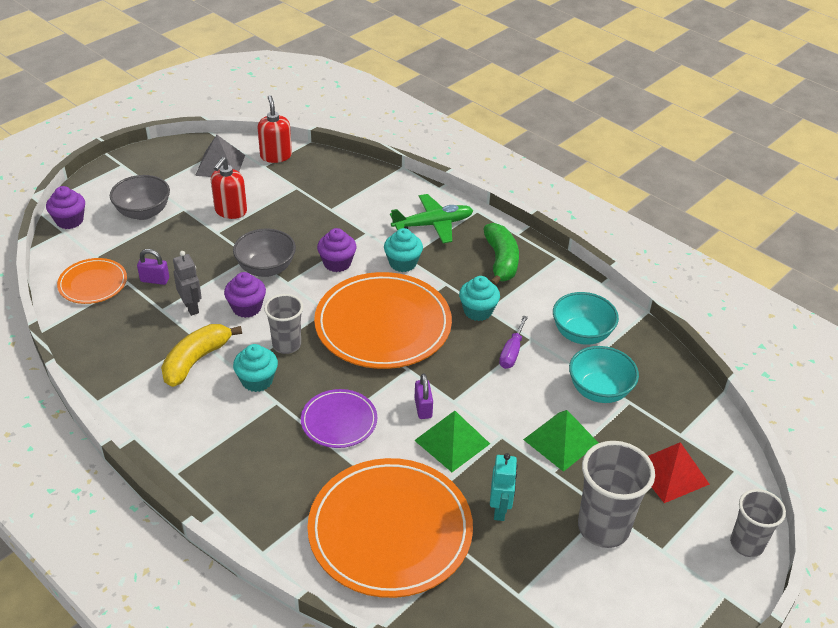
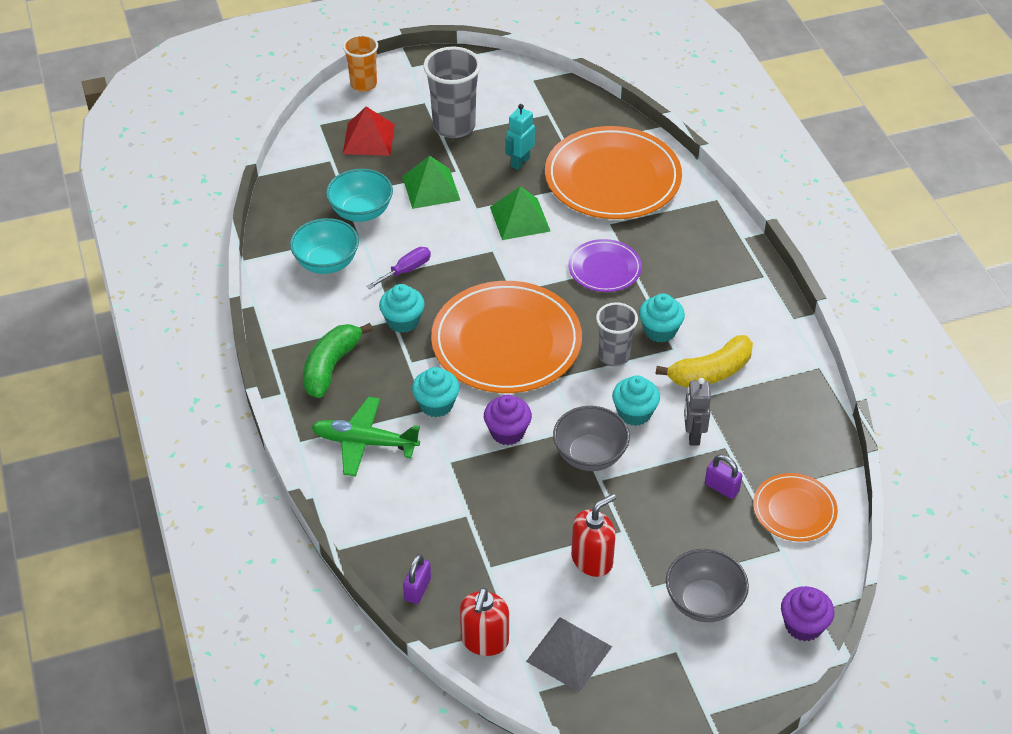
camera: 150 degrees left, 5 degrees up
(247, 308) = (634, 413): purple cupcake -> turquoise cupcake
(423, 408) = (524, 253): purple padlock -> purple padlock (417, 589)
(746, 544) = (363, 84): grey cup -> orange cup

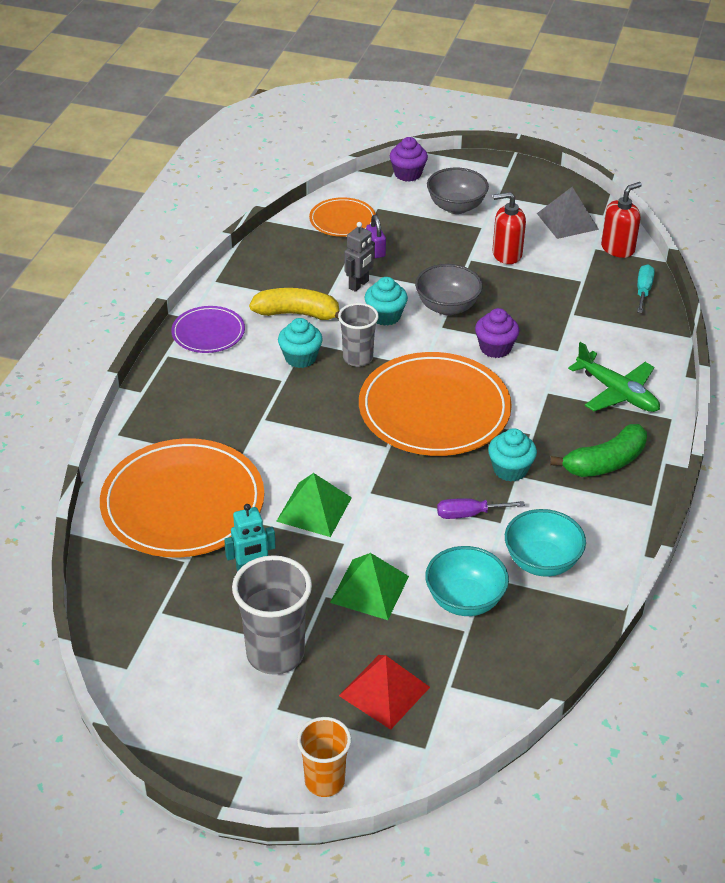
camera: 145 degrees left, 5 degrees down
(417, 589) = (643, 290): purple padlock -> turquoise screwdriver
(436, 404) = (535, 392): turquoise cupcake -> none
(604, 268) = (288, 425): purple plate -> purple plate (208, 332)

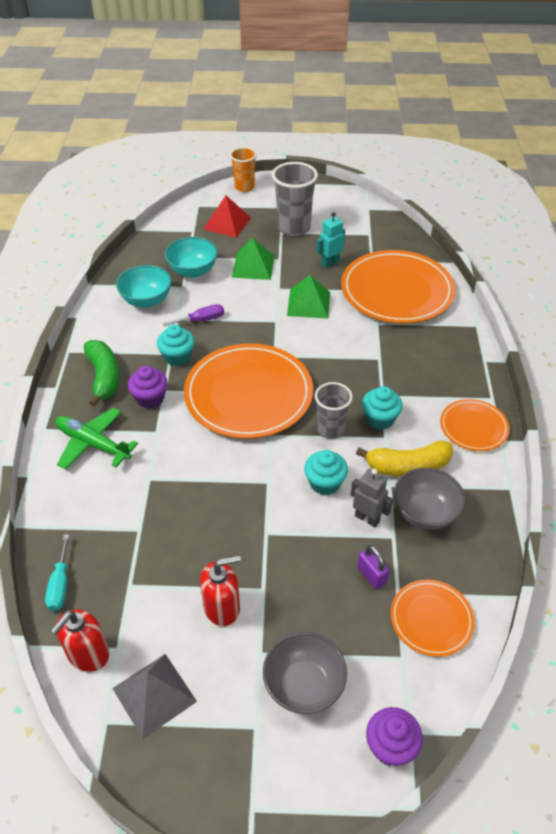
camera: 165 degrees right, 5 degrees up
(208, 332) = (473, 427): purple plate -> orange plate
(359, 285) = (367, 518): grey robot -> grey robot turned 105 degrees clockwise
(447, 307) = (268, 509): grey bowl -> grey bowl (425, 513)
(495, 348) = (210, 468): purple cupcake -> purple cupcake (150, 398)
(605, 462) = (104, 377): green banana -> green banana turned 120 degrees clockwise

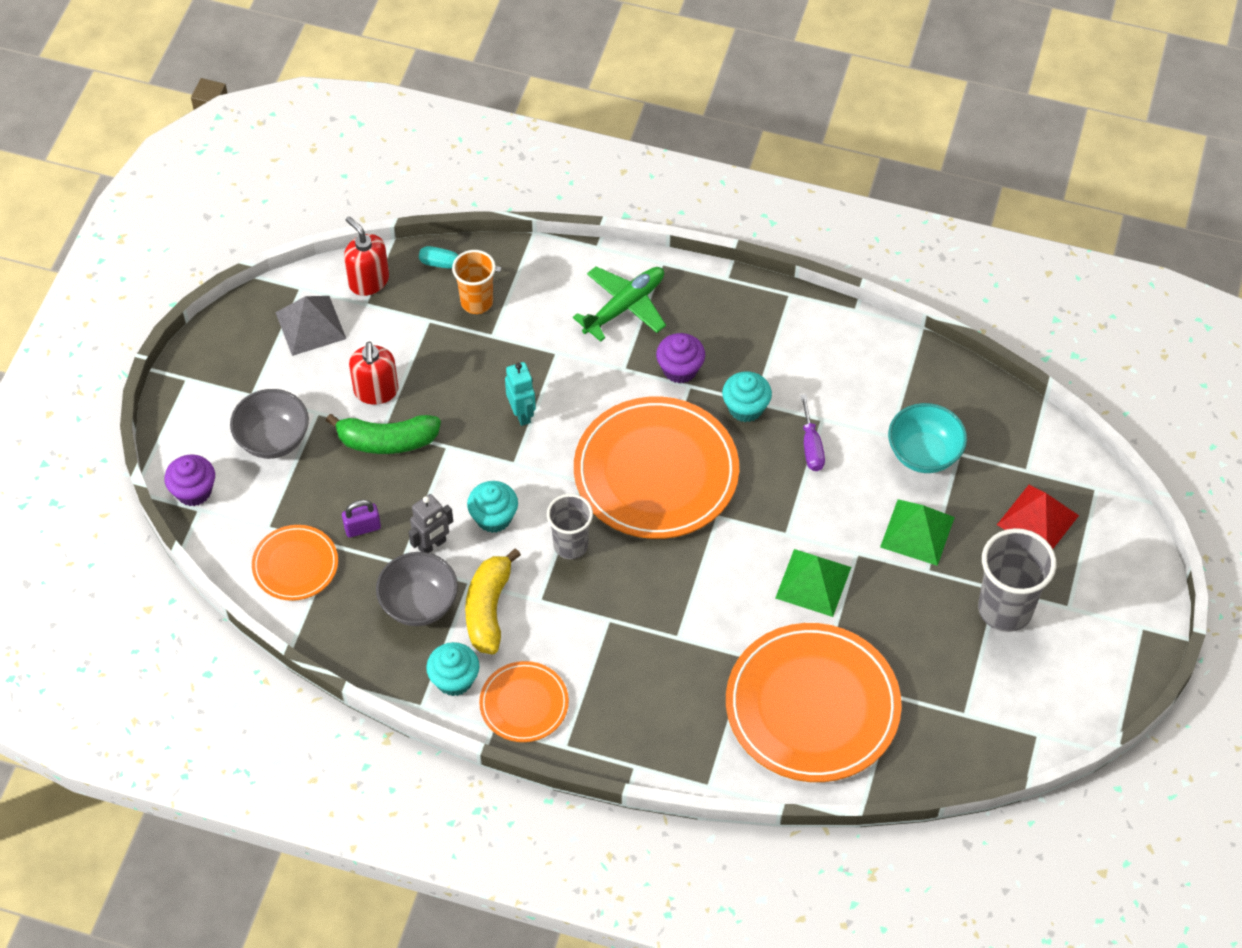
camera: 105 degrees right, 10 degrees up
(104, 377) = (731, 327): green banana -> green banana (387, 441)
(146, 300) = (870, 389): turquoise bowl -> none
(244, 187) = (1139, 565): orange cup -> orange cup (476, 302)
(330, 263) = (901, 635): turquoise robot -> turquoise robot (522, 414)
(380, 419) = (570, 603): turquoise cupcake -> turquoise cupcake (454, 679)

